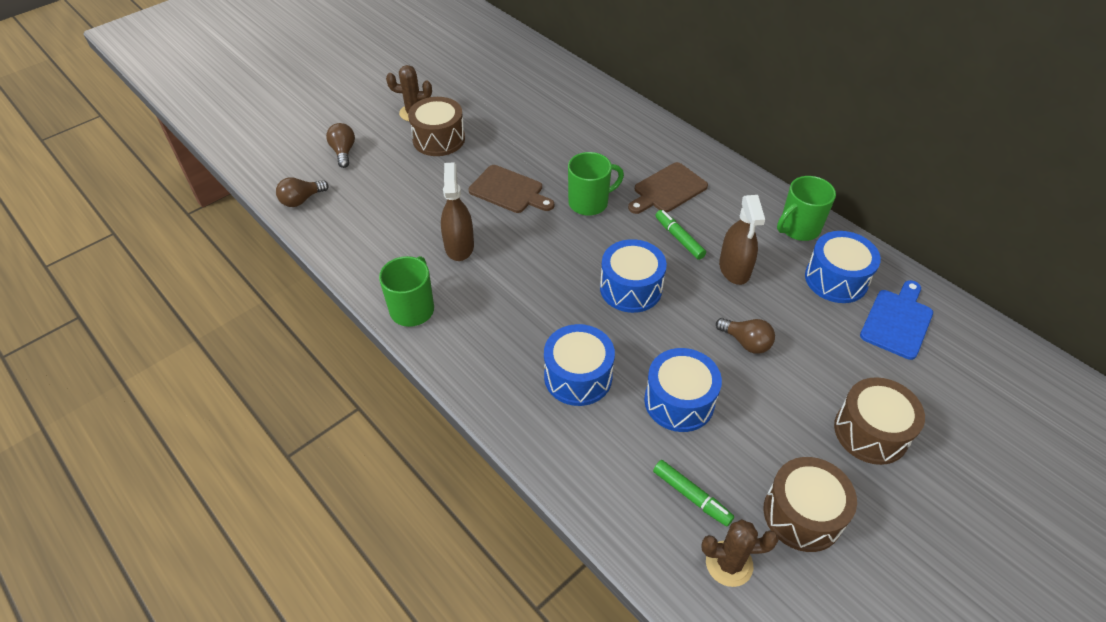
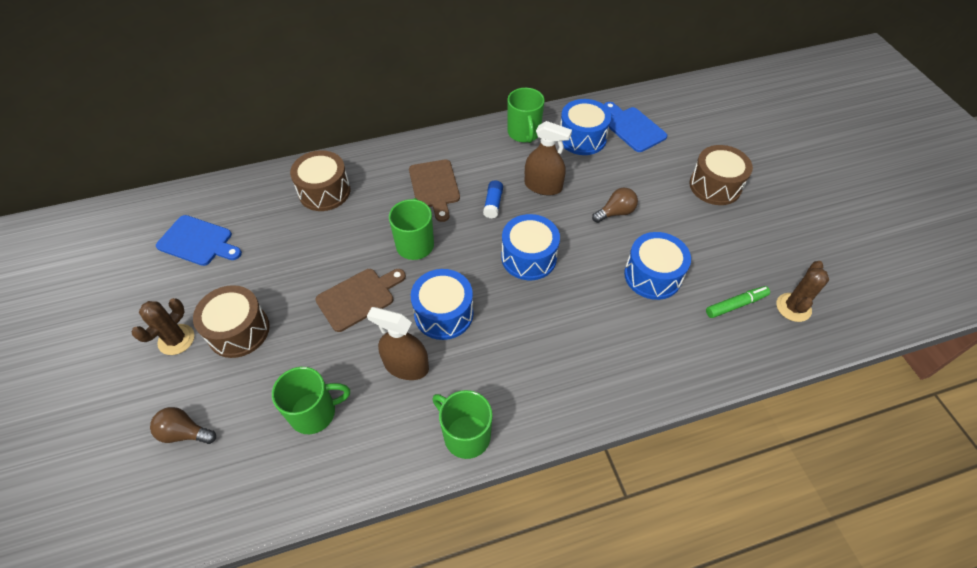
camera: 65 degrees left, 5 degrees up
(301, 200) = (234, 503): brown light bulb -> none
(390, 210) = (314, 412): none -> green mug
(505, 82) = (198, 241): none -> blue cutting board
(578, 376) = (603, 331): blue drum -> blue drum (443, 314)
(679, 238) = (493, 204): green marker -> blue glue stick
(802, 514) = (766, 250): brown drum -> brown drum (324, 191)

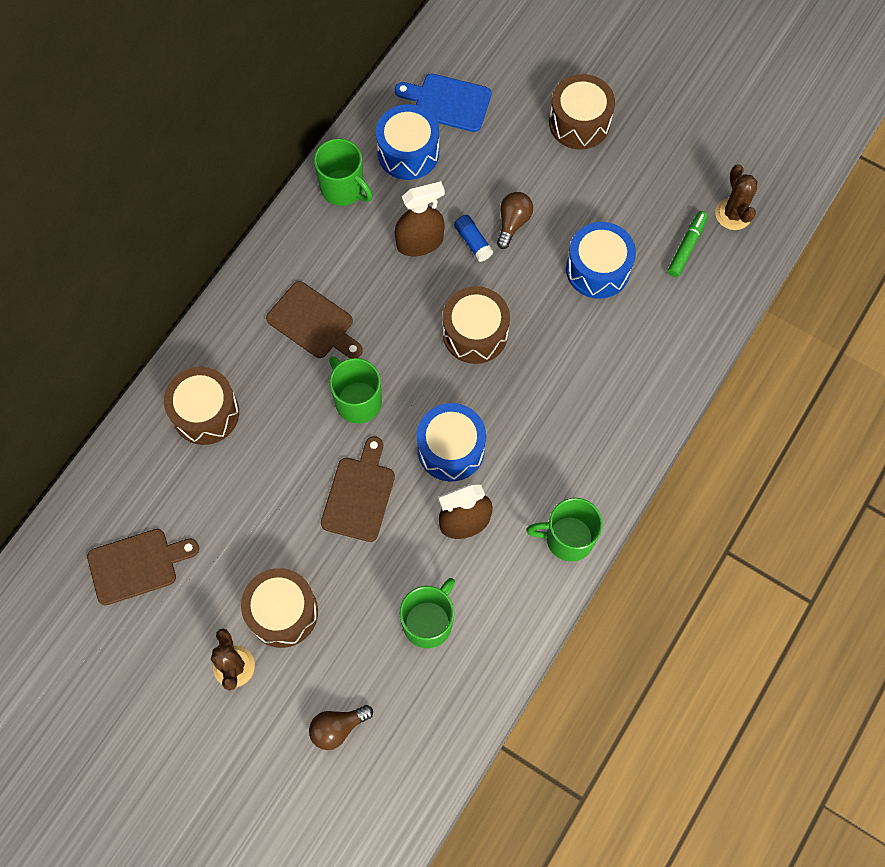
camera: 40 degrees left, 15 degrees up
(198, 241) = (137, 565): blue cutting board -> brown cutting board
(493, 204) = (390, 299): blue glue stick -> blue glue stick (473, 242)
(529, 257) = (475, 333): blue drum -> brown drum

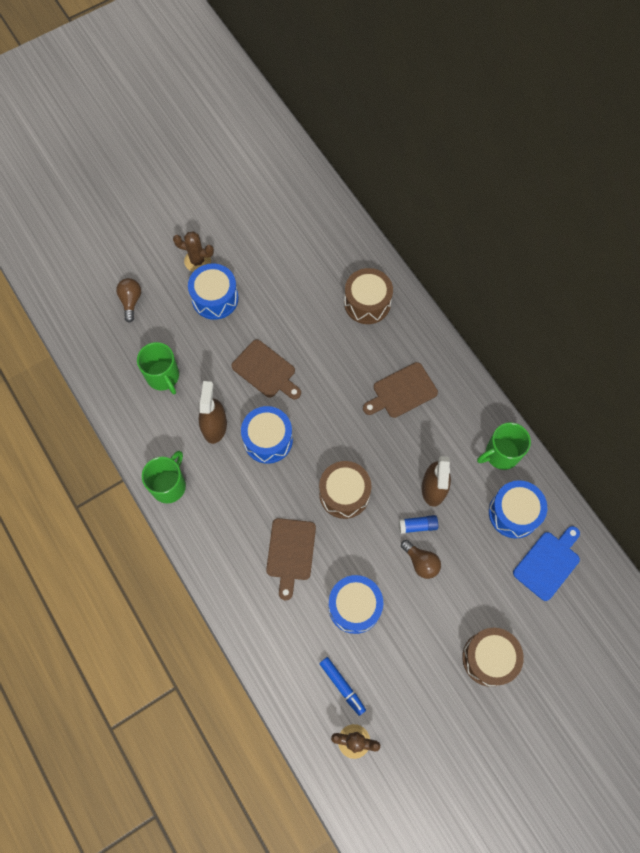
camera: 115 degrees right, 0 degrees up
(137, 565) = (286, 232): brown cutting board -> brown cutting board (290, 553)
(282, 612) = (215, 298): brown drum -> blue drum
(357, 401) = (331, 396): green mug -> none
(686, 247) = (342, 686): green marker -> blue marker

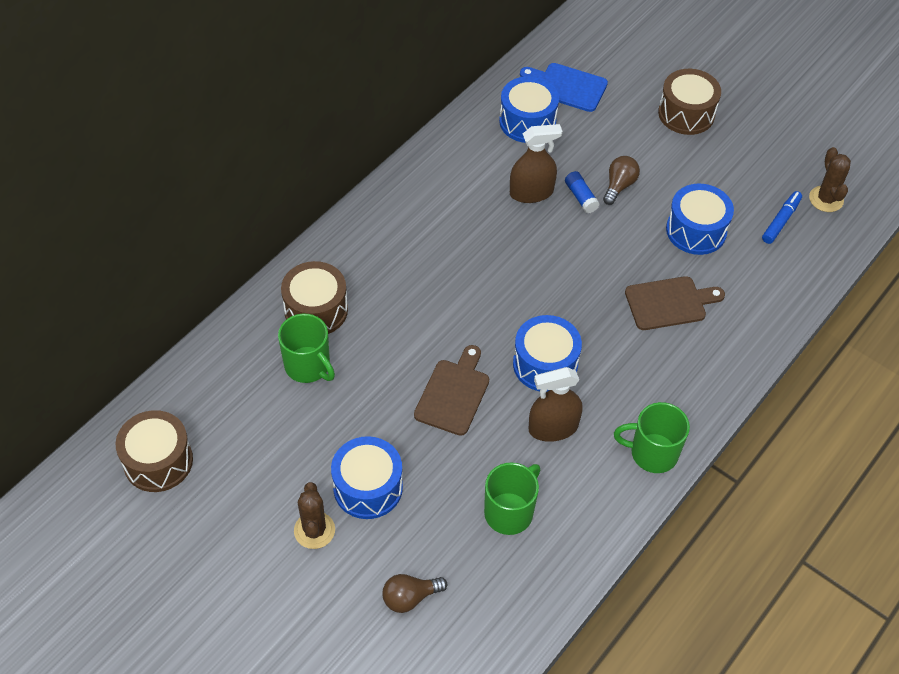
camera: 110 degrees left, 15 degrees down
(344, 494) = (576, 271): brown drum -> brown drum (158, 461)
(402, 391) = (426, 247): brown cutting board -> none
(501, 454) = (465, 144): green mug -> green mug (308, 366)

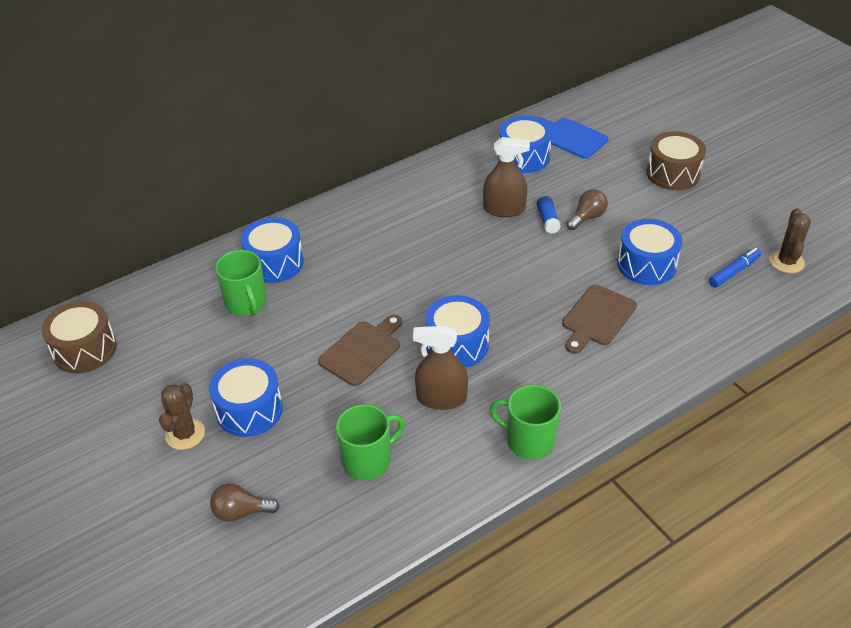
camera: 20 degrees right, 10 degrees down
(316, 310) = (275, 263): brown drum -> blue drum
(669, 303) = (597, 318): brown cutting board -> brown cutting board turned 120 degrees clockwise

